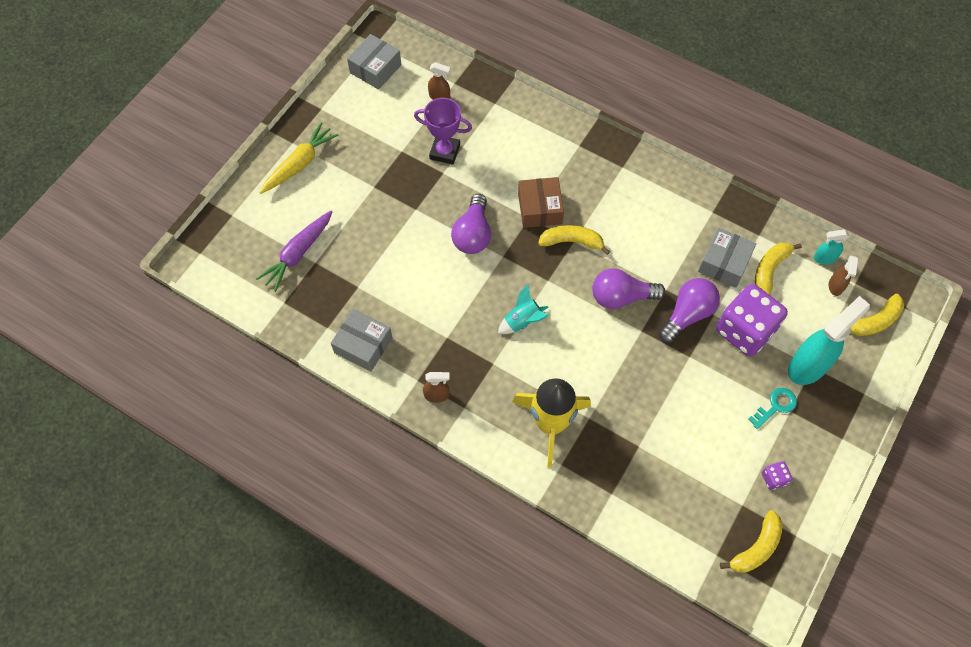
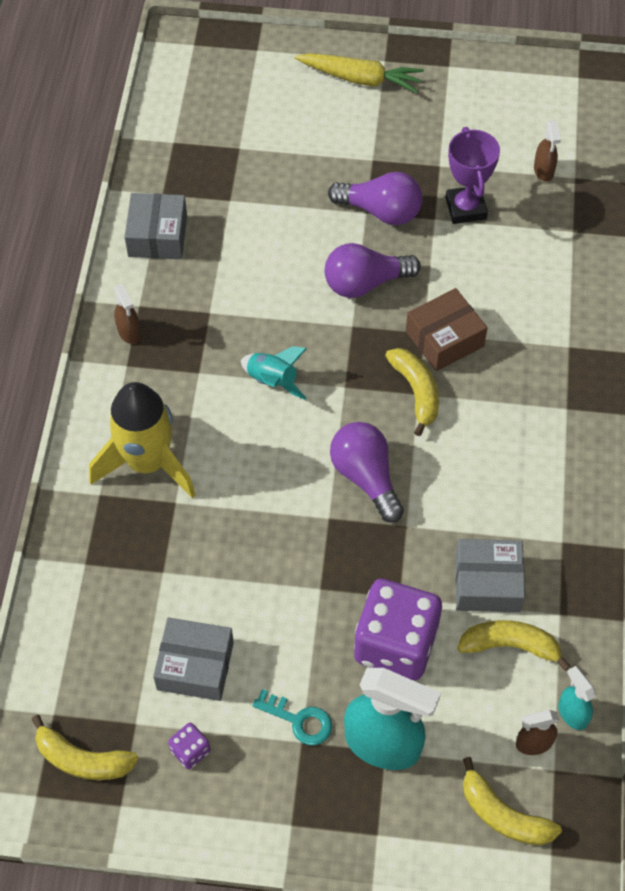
camera: 65 degrees right, 5 degrees down
(298, 254) = (241, 128): purple carrot -> none
(375, 69) = (541, 92): grey box -> grey box (195, 666)
(687, 314) = (382, 564): purple light bulb -> purple light bulb (380, 211)

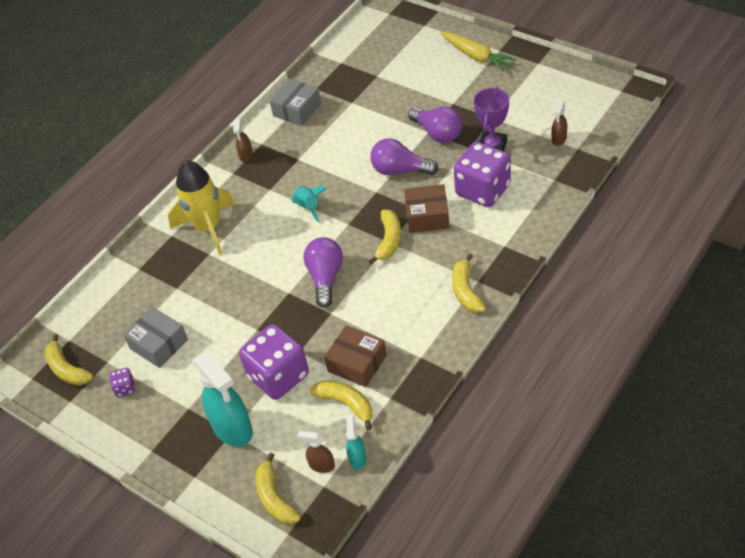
camera: 35 degrees right, 10 degrees down
(299, 720) = (195, 396): turquoise key -> none
(487, 583) = (357, 363): grey box -> brown box
(493, 276) = (483, 190): none -> purple dice
(561, 428) = (466, 291): none -> yellow banana

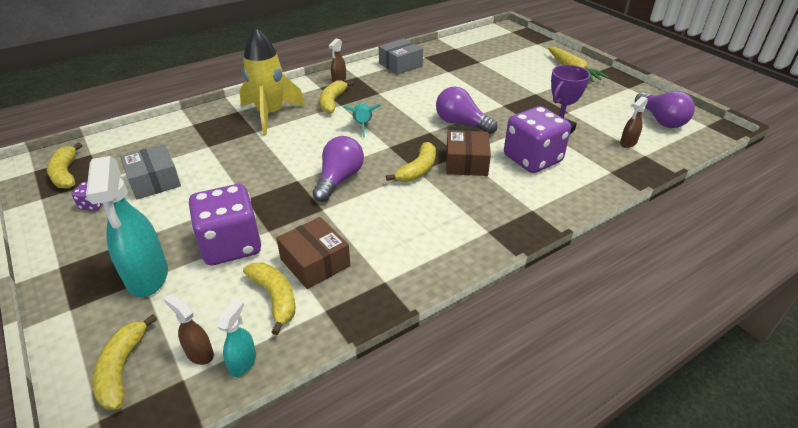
camera: 15 degrees right, 10 degrees down
(427, 216) = (466, 163): brown box -> brown box turned 75 degrees clockwise
(437, 133) = (510, 108): purple light bulb -> purple light bulb (661, 120)
(466, 291) = (470, 236): yellow banana -> yellow banana (332, 102)

